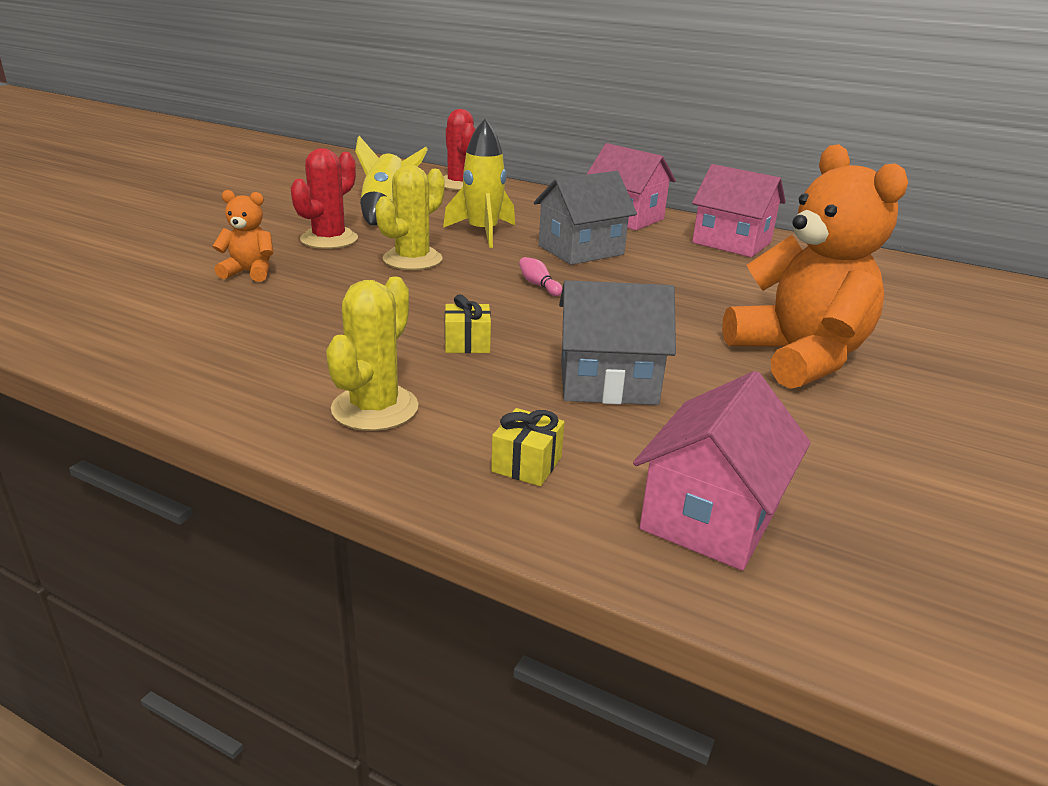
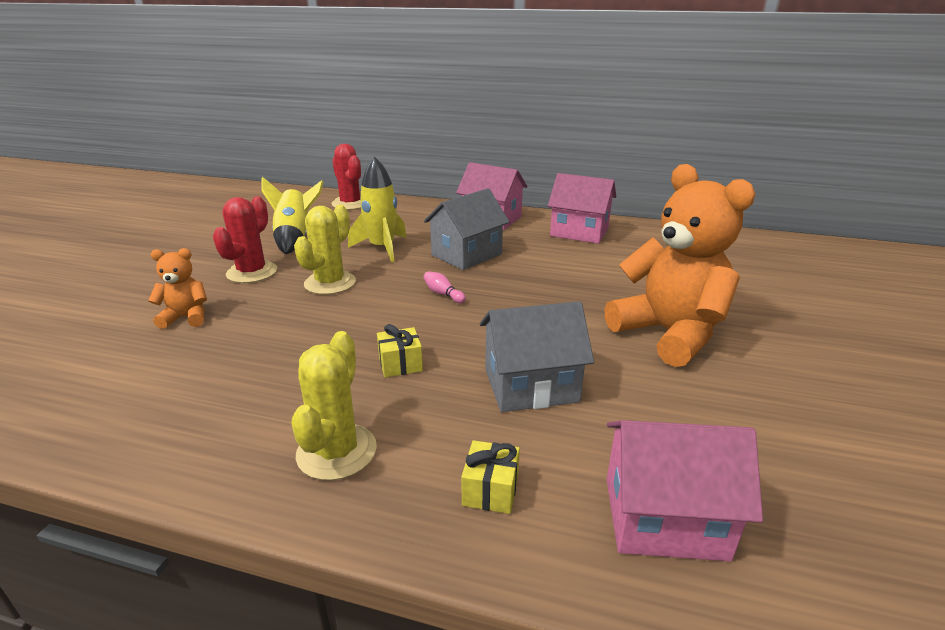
camera: 10 degrees left, 0 degrees up
(710, 517) = (664, 518): pink house -> pink house turned 75 degrees clockwise

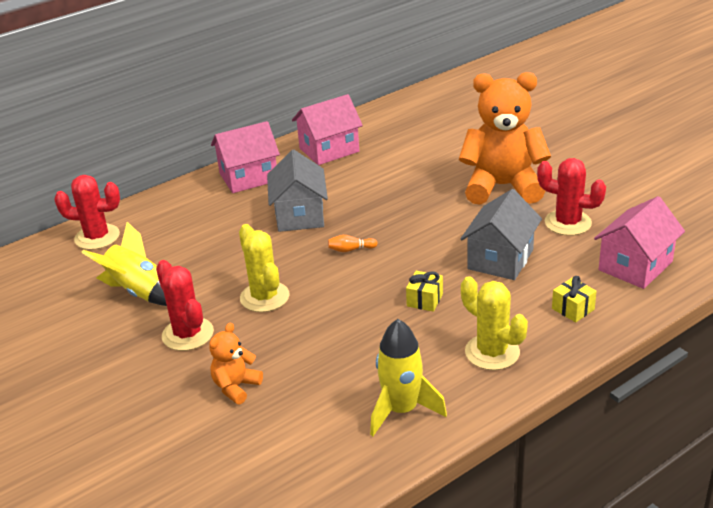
camera: 50 degrees left, 5 degrees up
(382, 248) = (231, 251): yellow rocket -> yellow rocket (402, 410)
(443, 294) = (351, 249): pink bowling pin -> orange bowling pin
(672, 408) = (568, 223): none -> red cactus

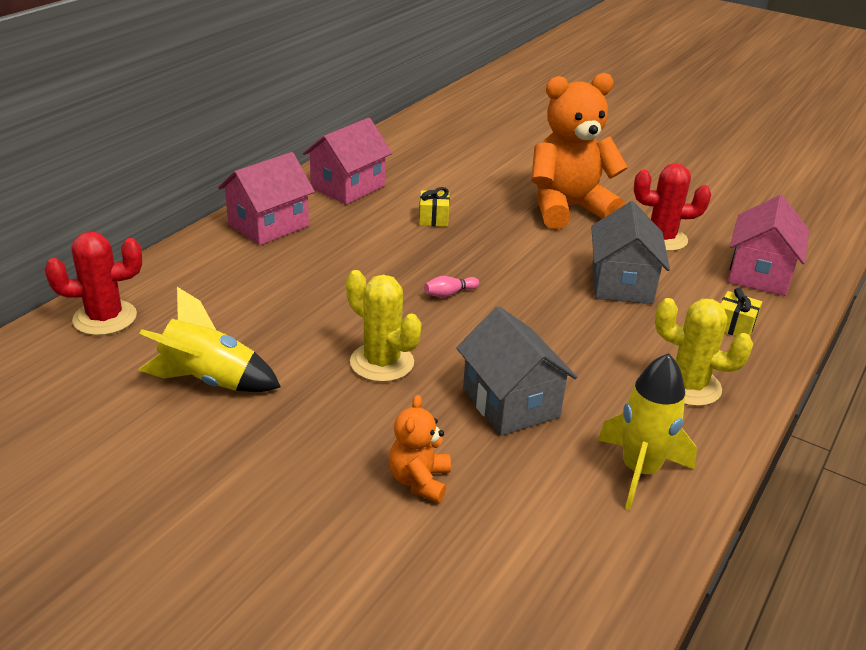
camera: 25 degrees left, 0 degrees up
(188, 334) = (311, 424): red cactus -> none
(300, 215) = (361, 262): grey house -> grey house (510, 403)
(351, 249) = (449, 293): orange bowling pin -> pink bowling pin
(424, 300) = (573, 339): yellow gift -> yellow gift (433, 218)

